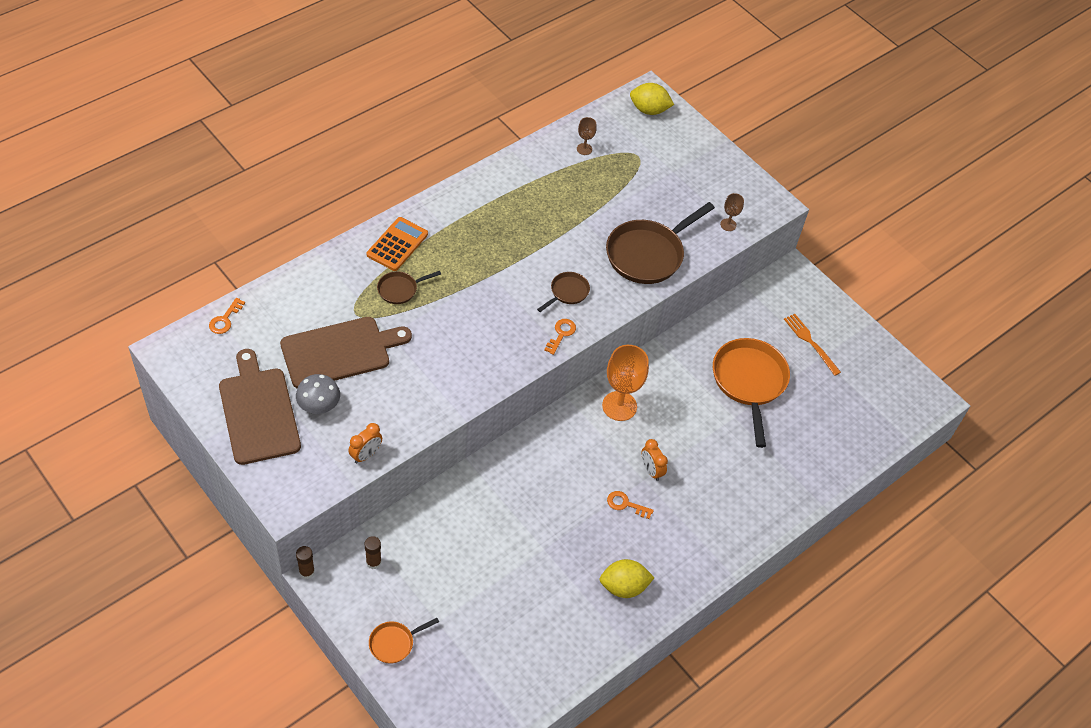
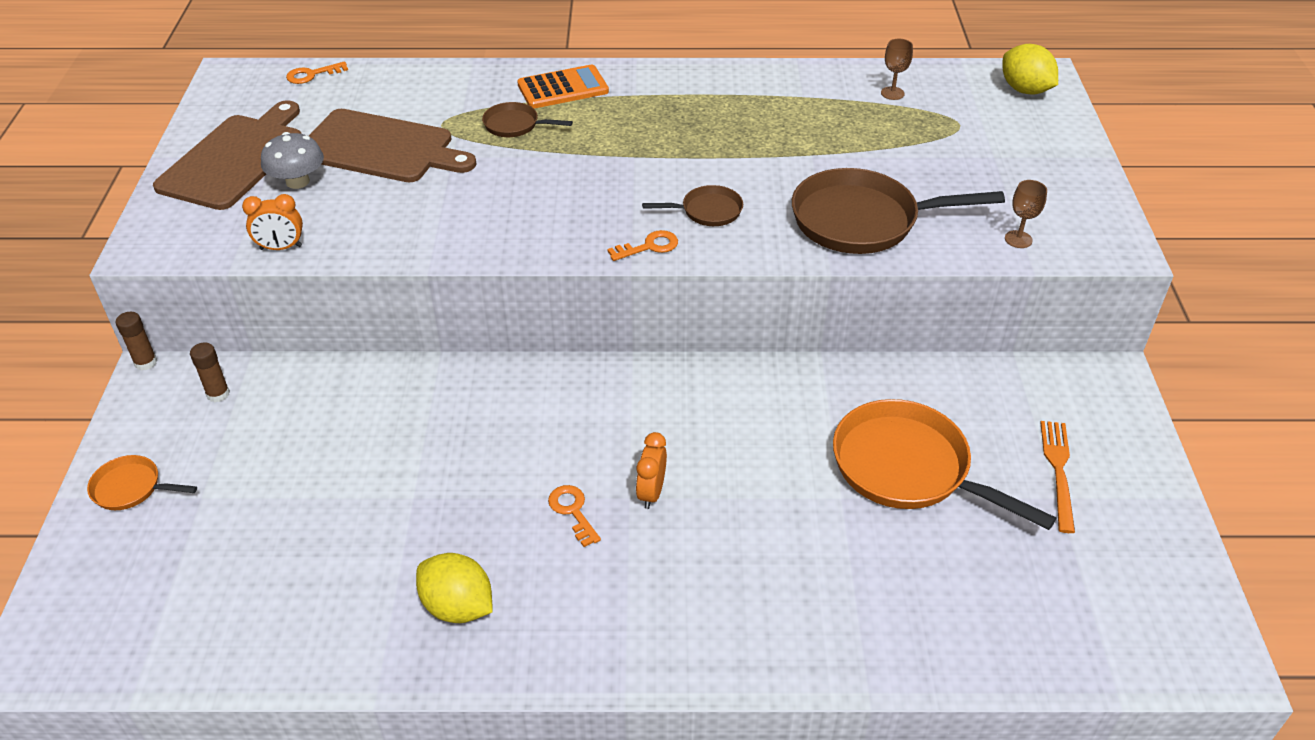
camera: 45 degrees right, 10 degrees down
(619, 406) = (689, 398): orange goblet -> none
(749, 382) = (908, 468): orange pan -> orange pan turned 90 degrees counterclockwise

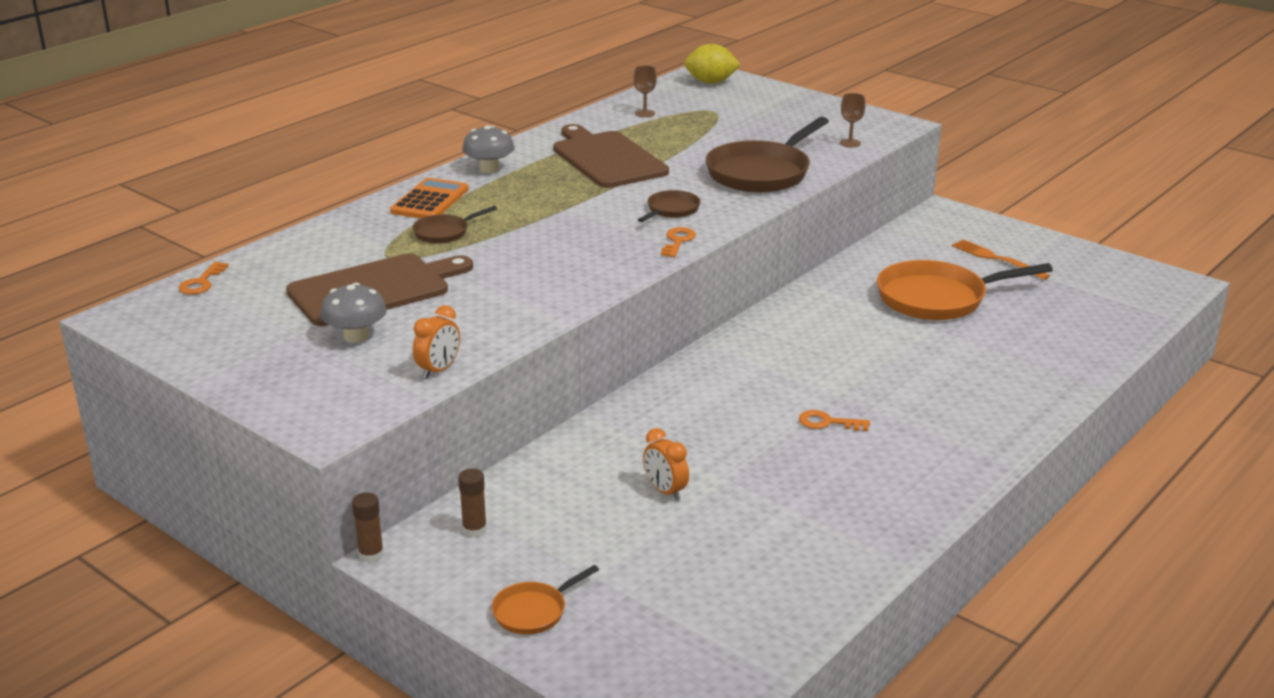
camera: 50 degrees left, 15 degrees down
(235, 158) = (266, 352): brown cutting board -> brown cutting board (607, 158)
(458, 607) = (864, 501): yellow lemon -> none
(651, 493) = (848, 388): orange clock -> orange clock (665, 491)
(660, 81) = (489, 169): none -> grey mushroom

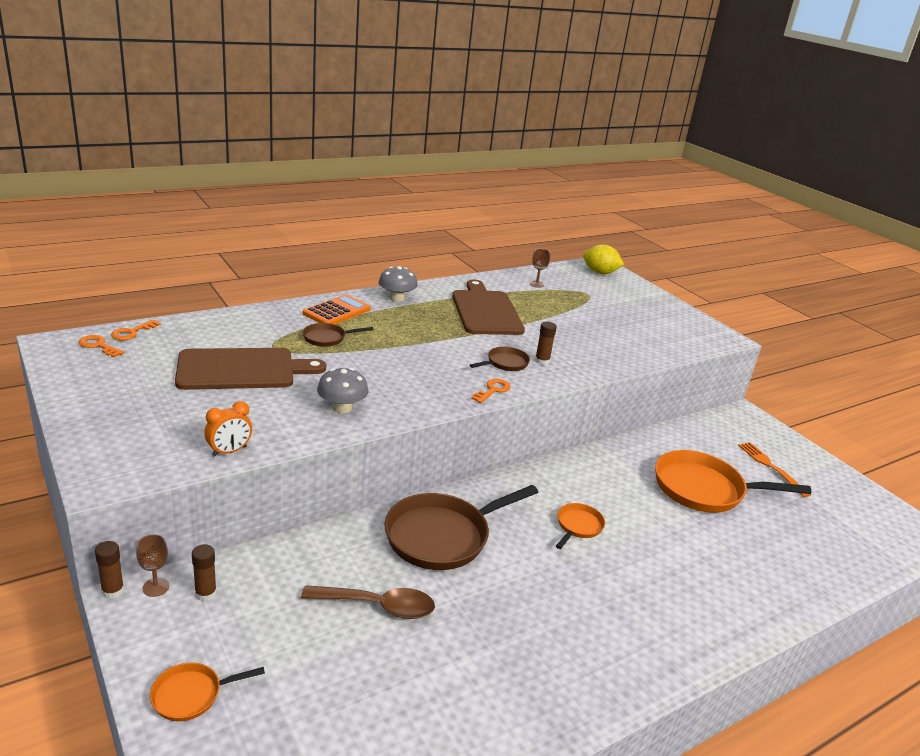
camera: 15 degrees right, 0 degrees up
(356, 336) = (195, 404): grey mushroom -> grey mushroom (342, 408)
(665, 491) = (378, 606): orange clock -> brown spoon
(711, 198) = (542, 361): none -> brown glue stick
(761, 173) = (594, 350): brown pan -> brown pan (442, 536)
(825, 367) = (578, 526): none -> orange pan
(828, 422) = (551, 581): orange key -> orange key (98, 346)
(850, 143) = (678, 343): brown goblet -> brown goblet (156, 587)

